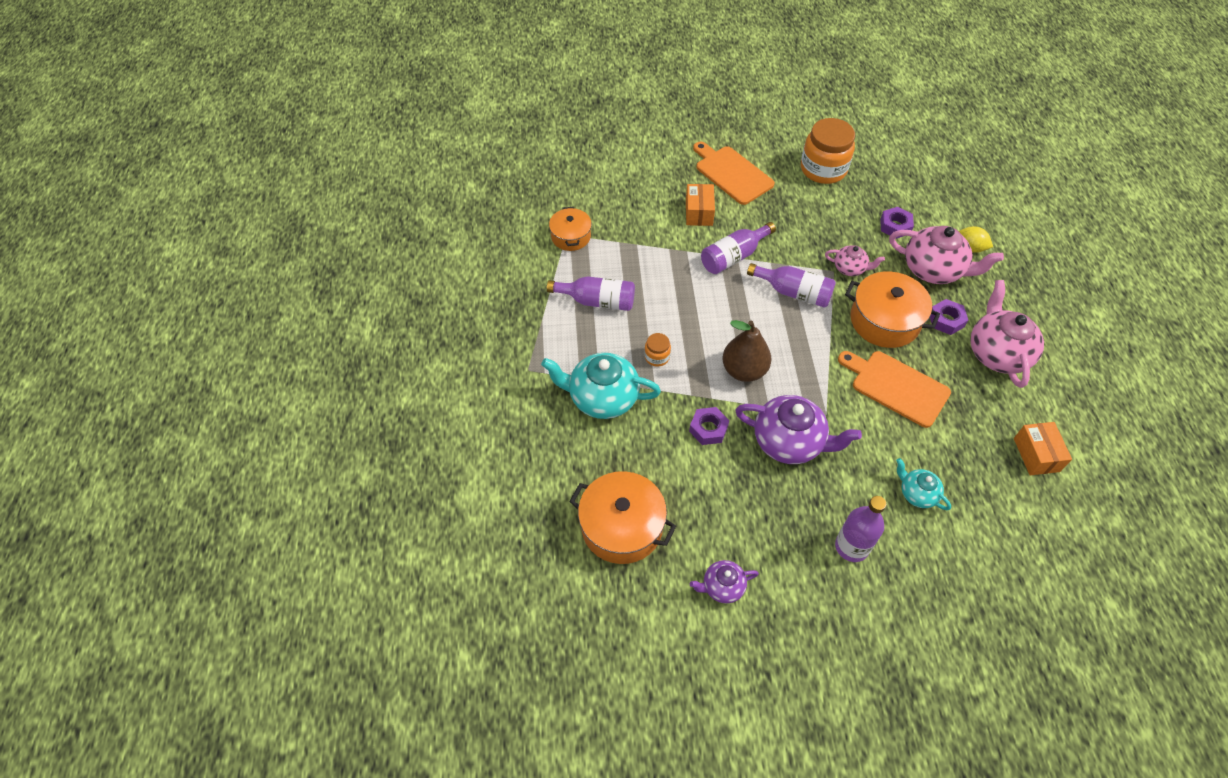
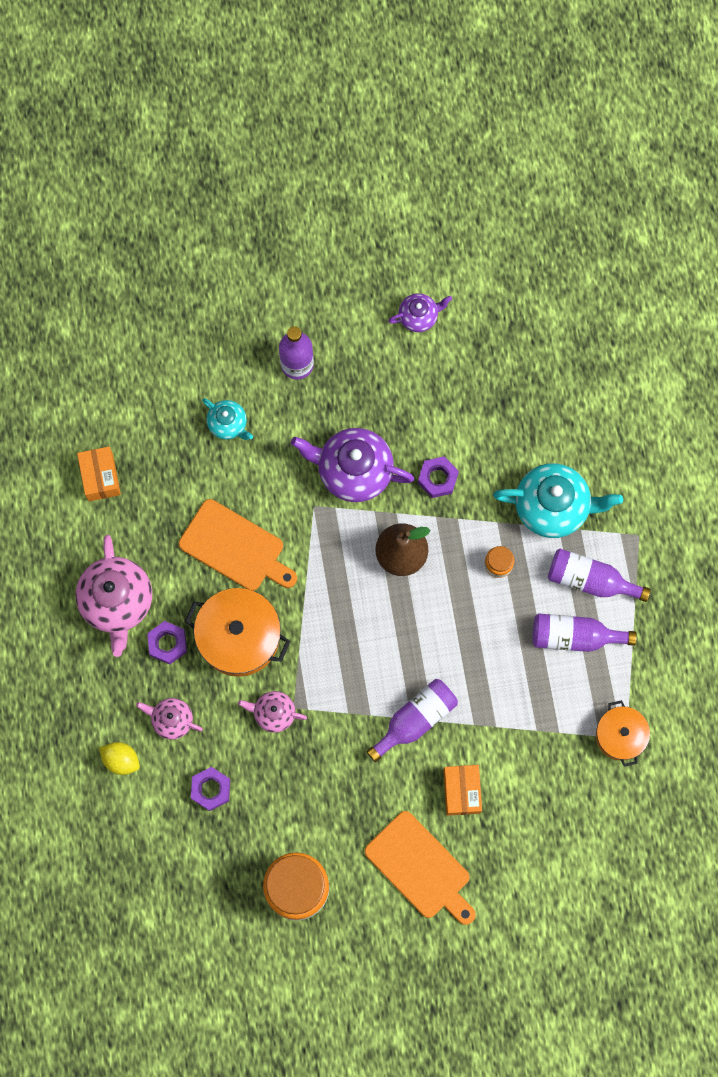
camera: 175 degrees right, 20 degrees up
(622, 526) = (517, 366): orange pot -> none
(794, 292) = (343, 669): purple bottle -> purple bottle (590, 580)
(933, 270) = (171, 720): pink teapot -> pink teapot, size x0.54

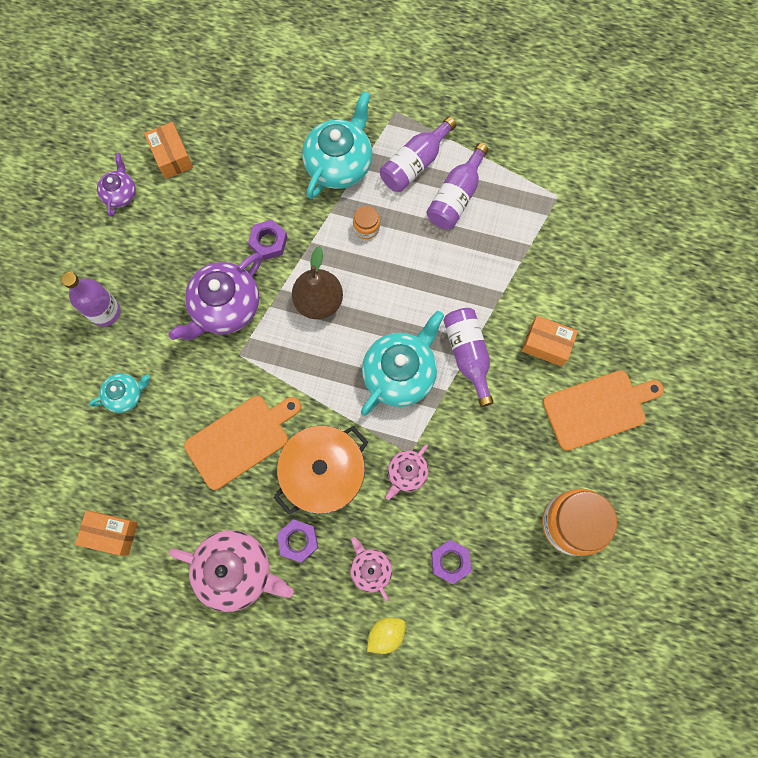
camera: 65 degrees left, 0 degrees up
(171, 720) = (370, 569): pink teapot -> pink teapot turned 105 degrees clockwise
(366, 664) = (400, 373): none -> turquoise teapot
(480, 344) = (172, 157): none -> orange box
(620, 735) = (554, 199): orange pot -> none

